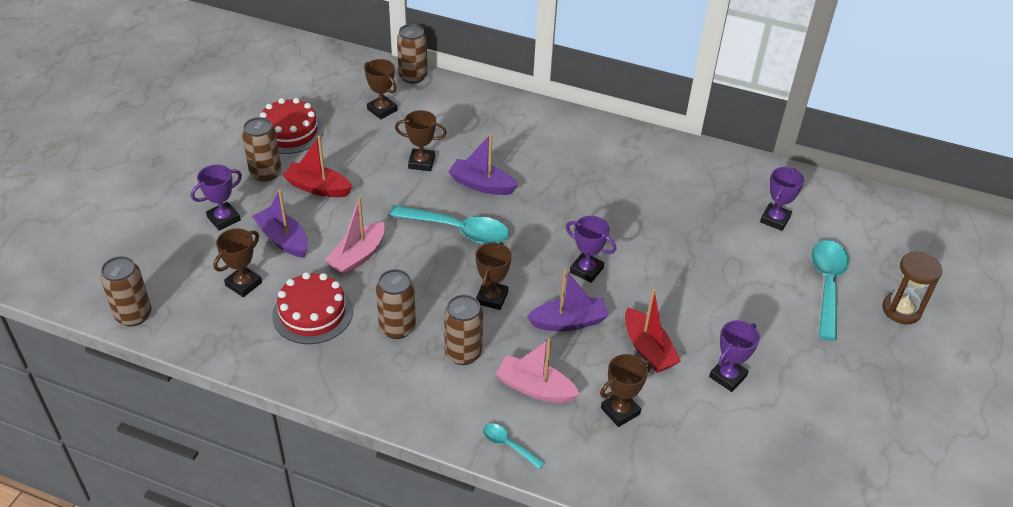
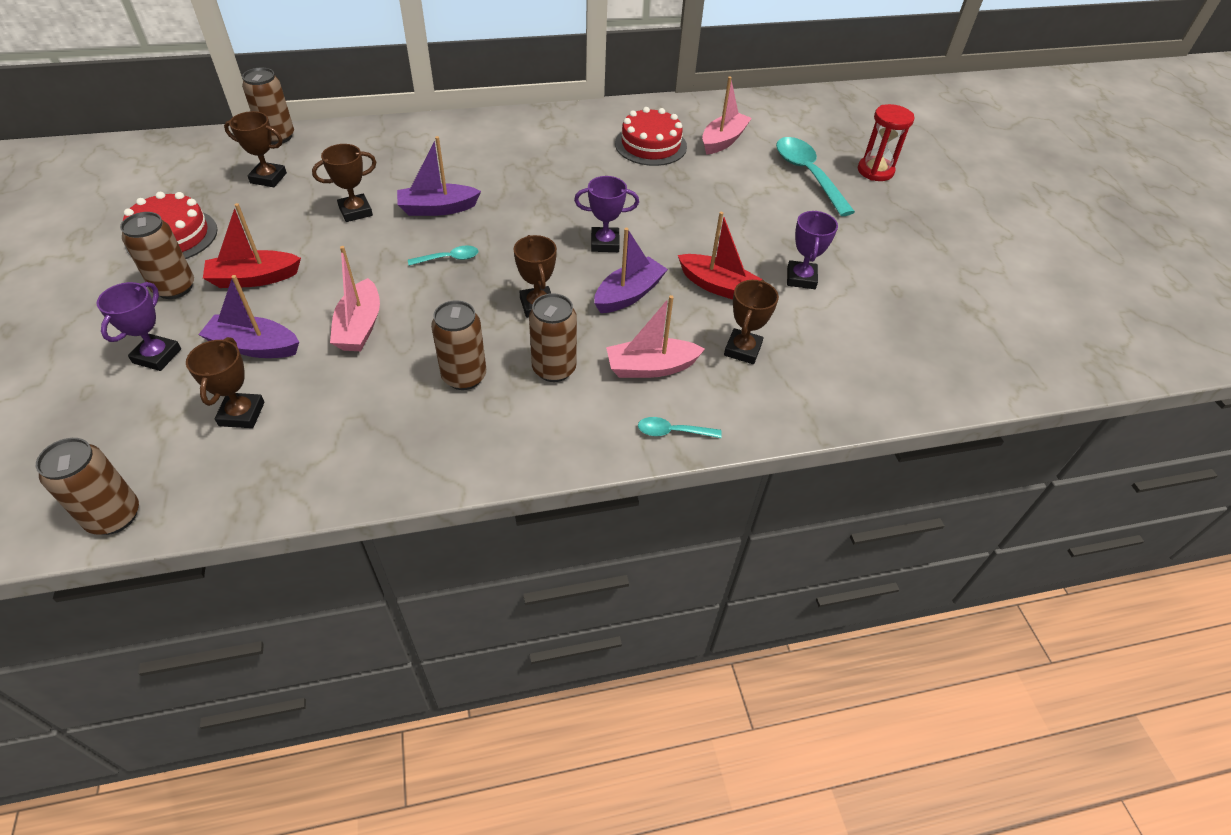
camera: 35 degrees left, 5 degrees up
(312, 313) = (354, 406): red cake -> red cake (650, 145)
(458, 230) = (449, 258): turquoise spoon -> turquoise spoon, size x0.48
(775, 219) = (723, 141): purple trophy -> pink boat
(901, 310) = (875, 171): brown hourglass -> red hourglass

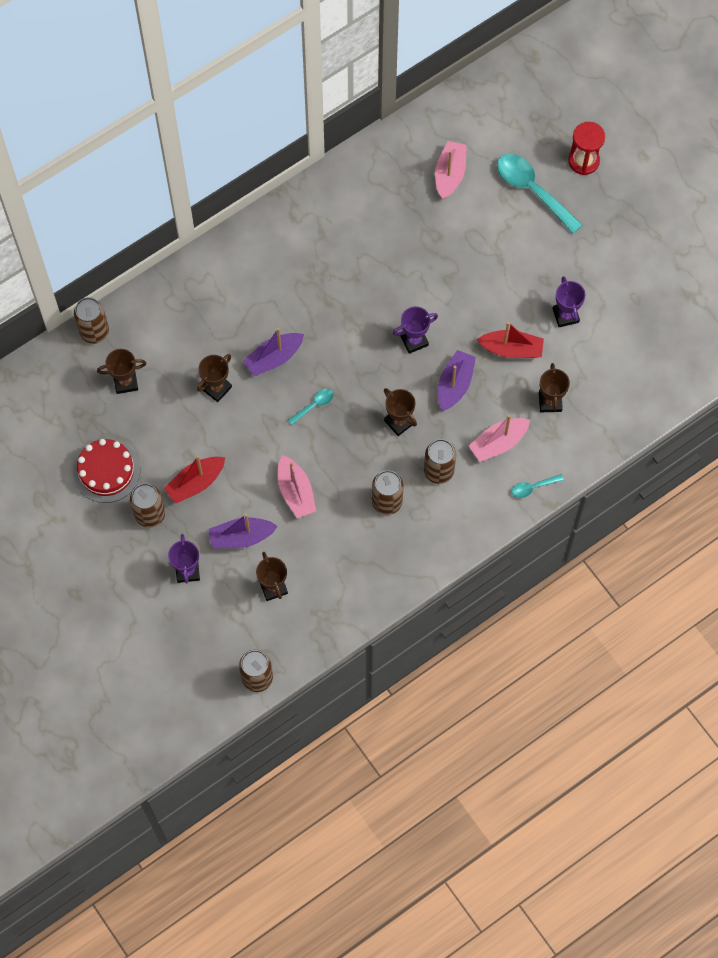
camera: 20 degrees left, 20 degrees up
(650, 145) = (394, 207): red cake -> none

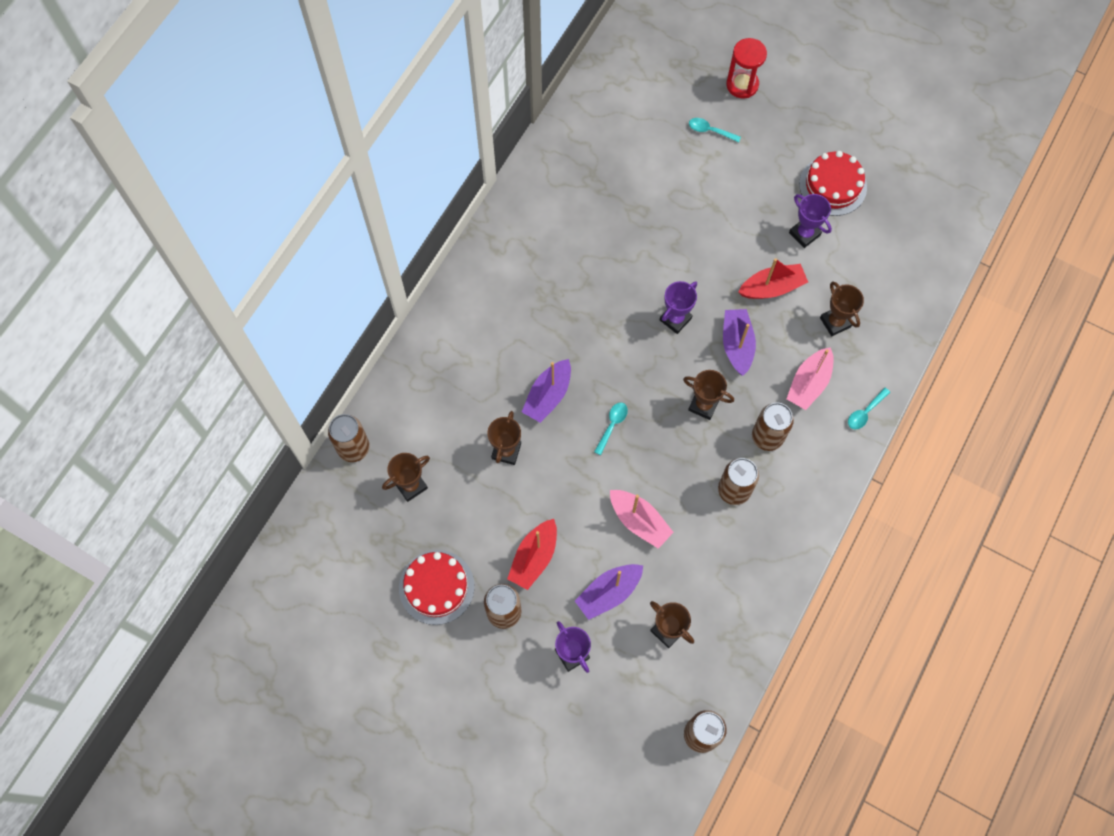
camera: 25 degrees left, 0 degrees up
(450, 174) = (625, 147): pink boat -> none
(532, 190) = (710, 131): turquoise spoon -> turquoise spoon, size x0.48
(614, 284) = (833, 186): none -> red cake

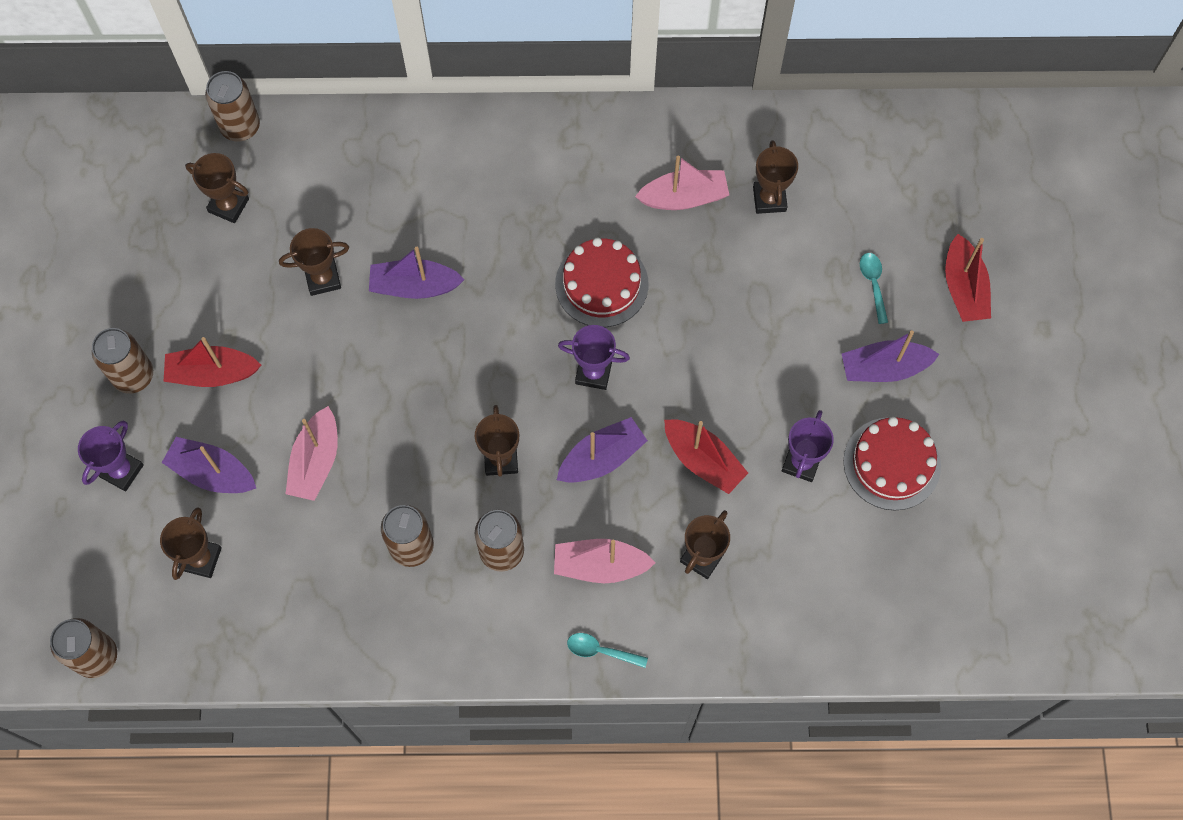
camera: 60 degrees right, 0 degrees up
(436, 587) = (127, 293): red cake -> red cake (601, 284)
(585, 202) = (684, 197): none -> pink boat
(612, 425) = (417, 372): turquoise spoon -> none
(617, 155) = (769, 199): none -> brown trophy
(742, 85) = (963, 288): red hourglass -> red boat
(769, 156) = (884, 368): none -> purple boat

